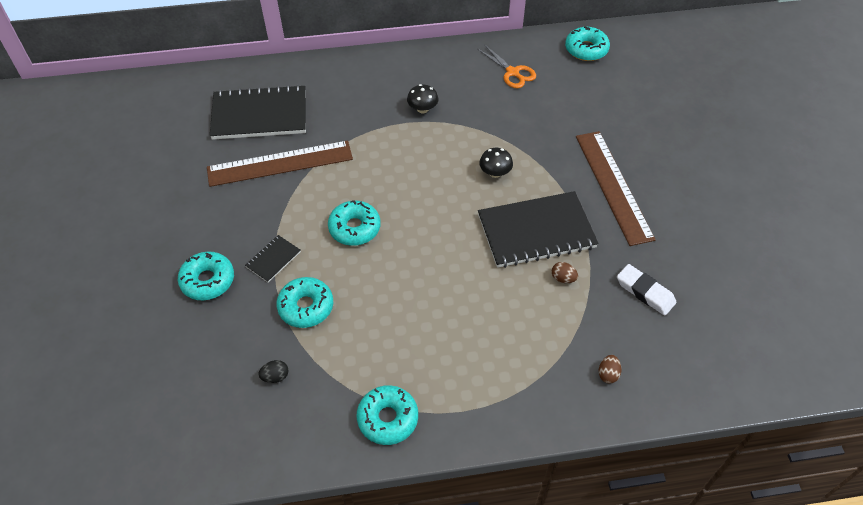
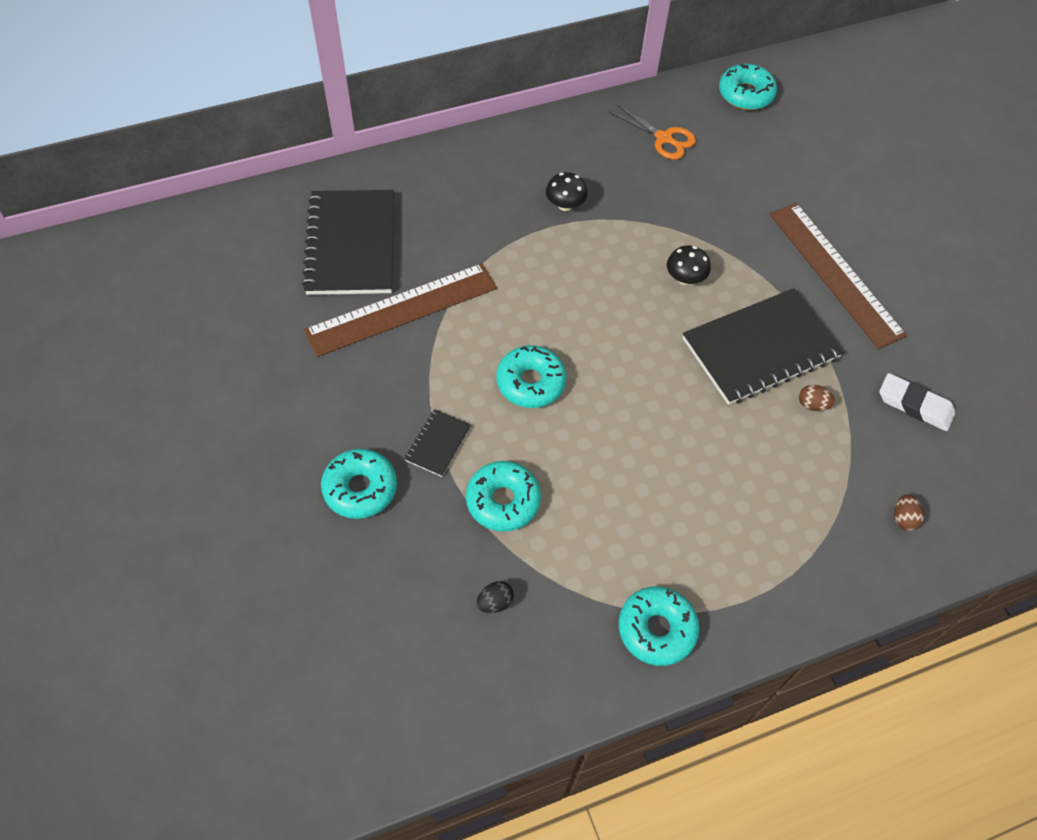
camera: 15 degrees left, 5 degrees up
(260, 115) = (351, 245): black notebook -> black notebook turned 75 degrees counterclockwise

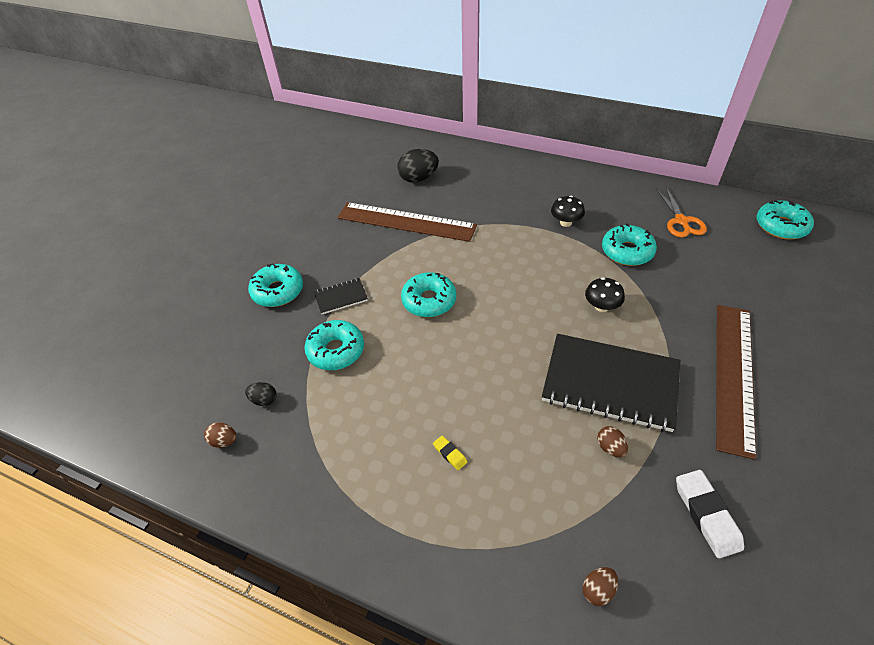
camera: 50 degrees right, 10 degrees down
(351, 245) = (418, 178): black notebook -> black egg
(507, 669) = (224, 441): none -> brown egg
(656, 629) = (327, 497): turquoise donut -> turquoise donut (627, 251)
(708, 509) = (450, 454): none -> yellow eraser

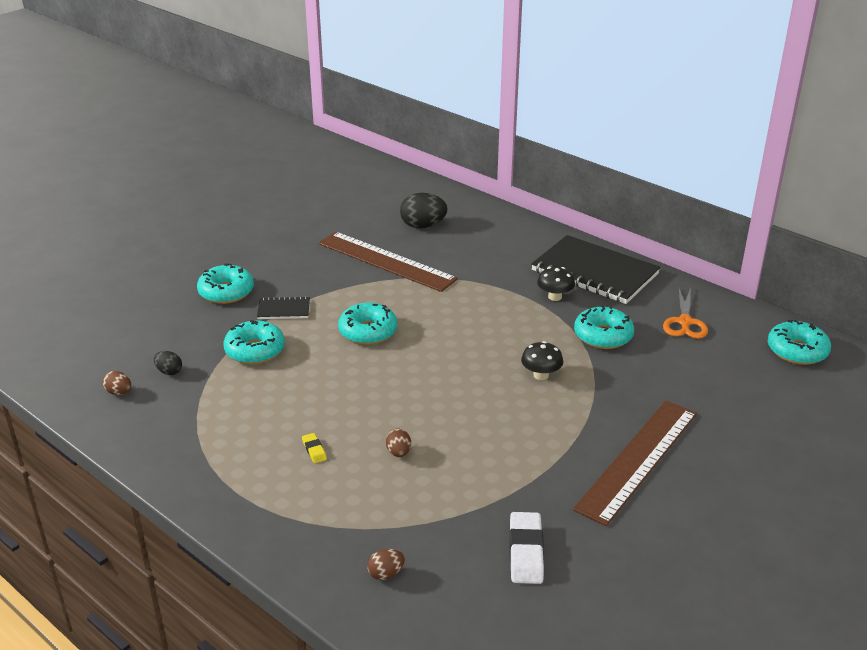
camera: 15 degrees right, 15 degrees down
(610, 383) = (504, 436): black notebook -> black notebook (594, 272)
(610, 448) = (469, 483): brown egg -> brown egg (398, 453)

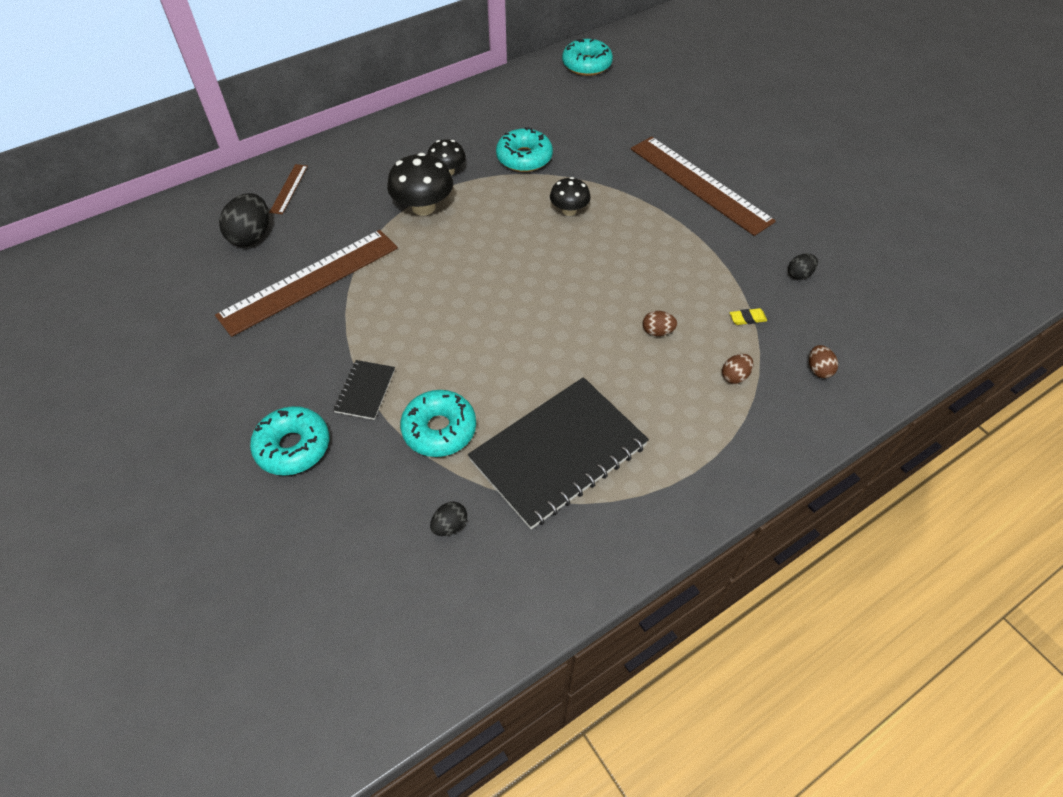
camera: 75 degrees left, 20 degrees up
(119, 392) = (475, 588): brown egg -> brown egg (734, 376)
(314, 450) = (638, 397): yellow eraser -> yellow eraser (747, 318)
(368, 331) = (445, 321): turquoise donut -> none
(485, 228) = (289, 189): none -> brown ruler
(499, 294) = (423, 207): none -> black mushroom
(526, 552) = (799, 274): white eraser -> black egg
(594, 272) = (419, 136): black notebook -> black notebook (558, 453)
(684, 322) = (524, 107): orange scissors -> none

